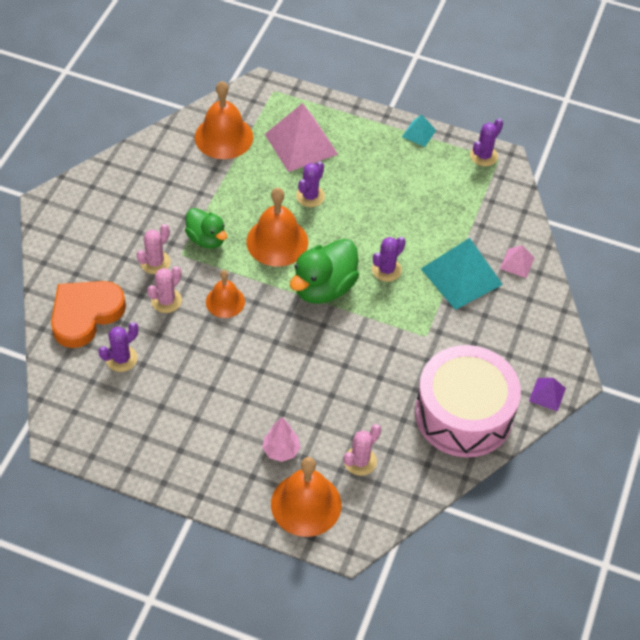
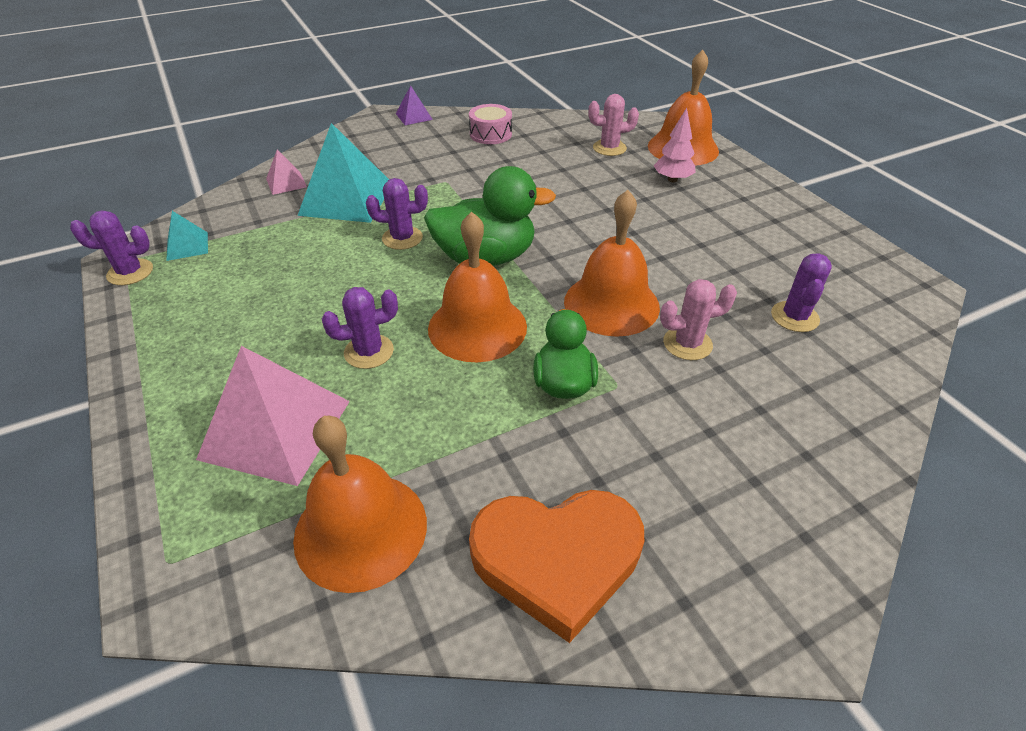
camera: 135 degrees left, 10 degrees down
(85, 314) = (820, 389): orange heart -> orange heart (557, 559)
(121, 359) = (794, 317): purple cactus -> purple cactus turned 75 degrees counterclockwise
(155, 262) = (665, 397): pink cactus -> none
(225, 301) = (611, 304): orange bell -> orange bell, size x1.63
(419, 133) = (133, 339): turquoise pyramid -> turquoise pyramid (187, 246)
(463, 414) = (490, 134): pink drum -> pink drum, size x0.43

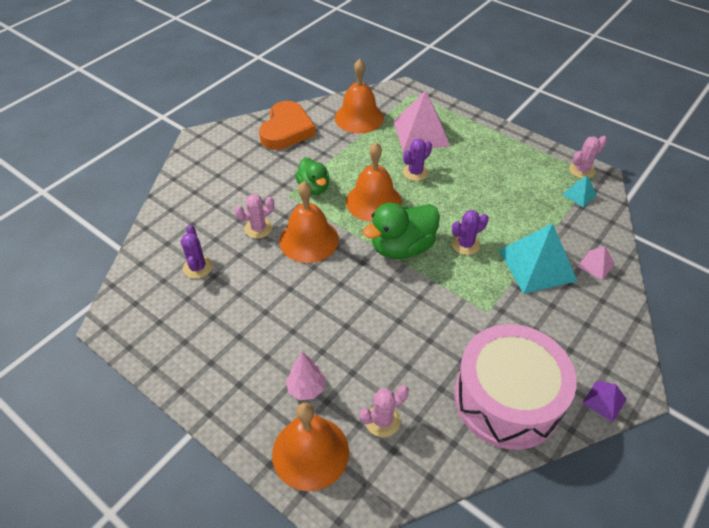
camera: 155 degrees right, 5 degrees up
(130, 272) = (582, 170): purple cactus -> pink cactus
(490, 134) = (507, 398): pink drum -> pink drum, size x2.35
(557, 559) = (286, 130): orange heart -> orange heart turned 135 degrees clockwise

